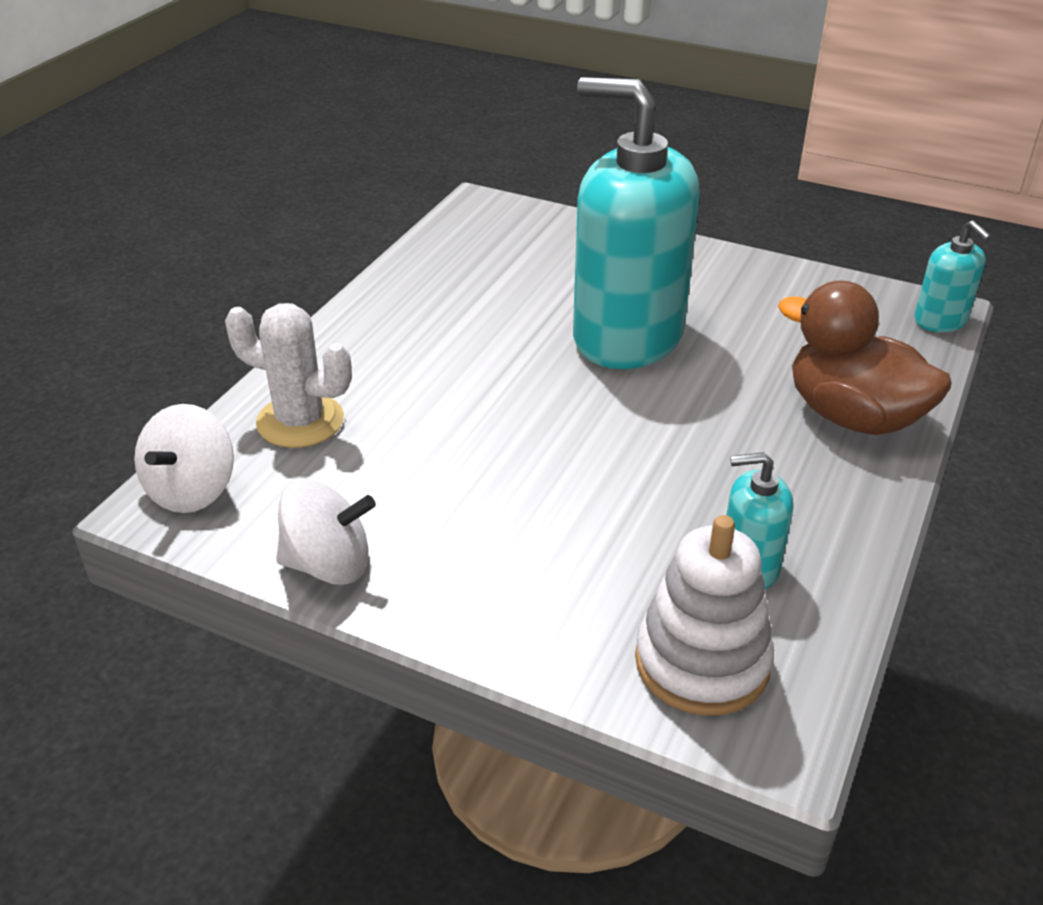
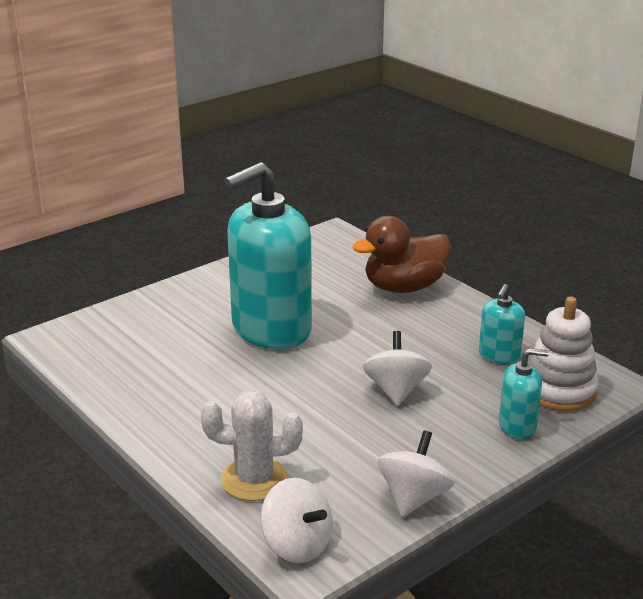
camera: 65 degrees left, 10 degrees down
(300, 421) = (254, 479): white cactus -> white cactus turned 45 degrees clockwise
(567, 482) = (396, 390): none -> white spinning top
(940, 320) = (343, 235): turquoise soap dispenser -> turquoise soap dispenser (517, 426)

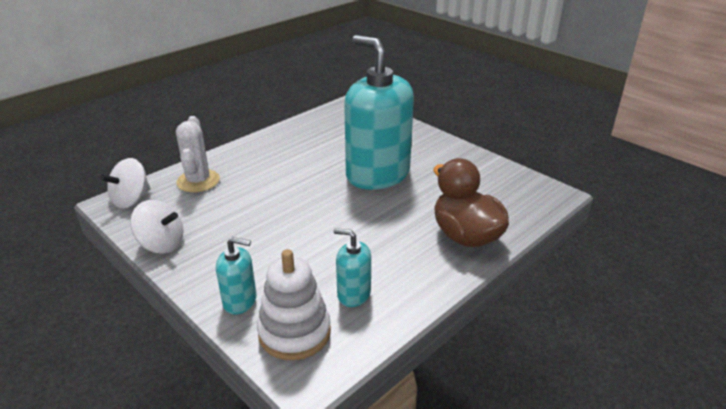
camera: 85 degrees right, 5 degrees up
(396, 390) = (295, 234): white spinning top -> none
(517, 426) = (240, 301): turquoise soap dispenser -> turquoise soap dispenser turned 75 degrees counterclockwise

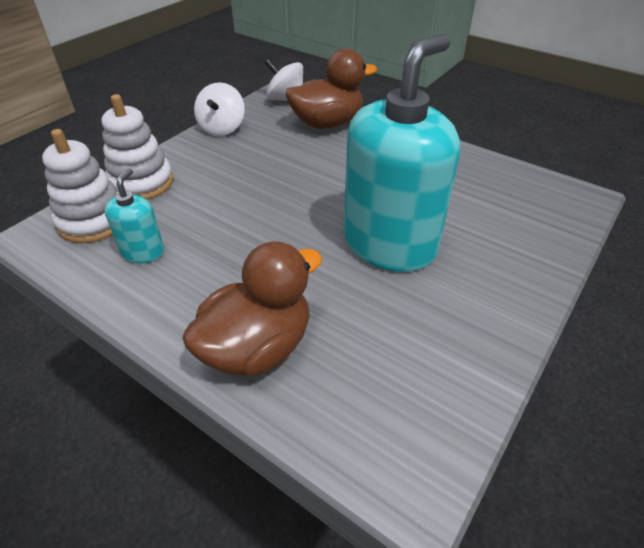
camera: 80 degrees right, 10 degrees up
(198, 181) = (327, 123): white cactus -> brown duck
(240, 301) = (141, 183): turquoise soap dispenser -> white stacking toy

